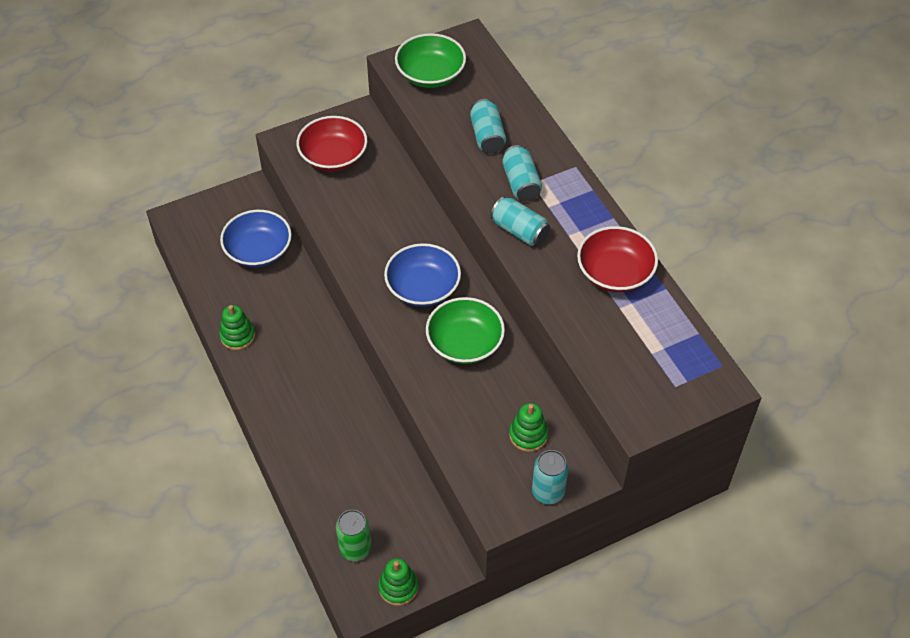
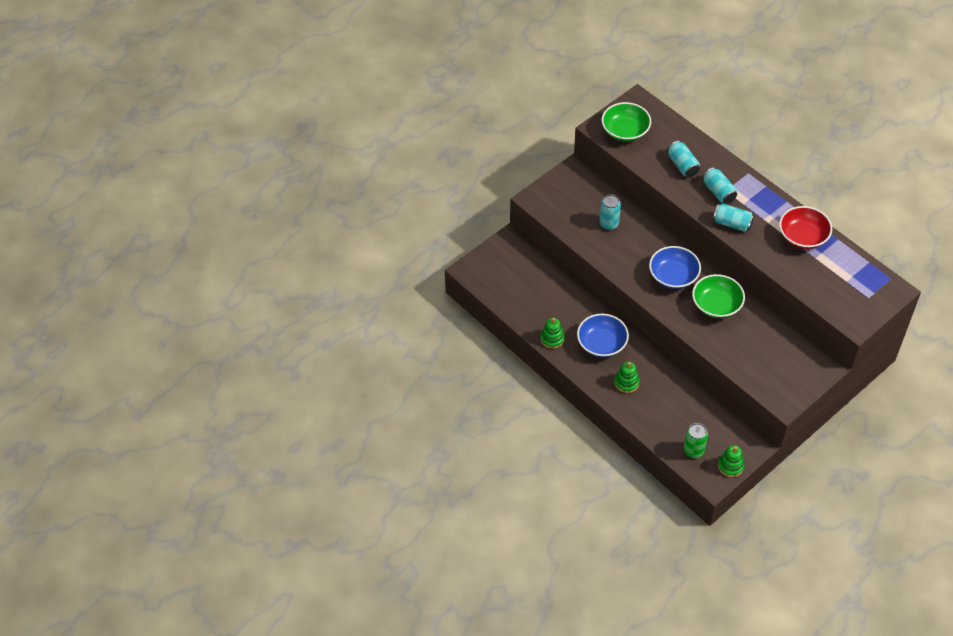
camera: 15 degrees left, 0 degrees up
(258, 250) = (537, 279): blue bowl -> blue bowl (602, 343)
(333, 156) = (571, 202): red bowl -> none
(528, 435) = (781, 352): green stacking toy -> green stacking toy (626, 383)
(548, 492) = (808, 382): turquoise can -> turquoise can (609, 224)

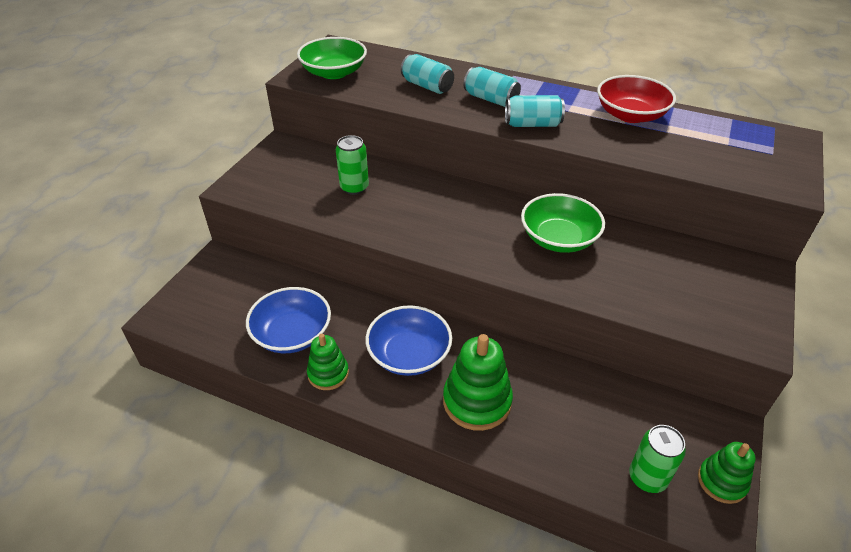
camera: 25 degrees left, 10 degrees down
(609, 224) = (354, 187): turquoise can -> green can
(626, 383) = (477, 401): green stacking toy -> green stacking toy, size x1.61
(673, 276) = (477, 222): blue bowl -> blue bowl (292, 334)

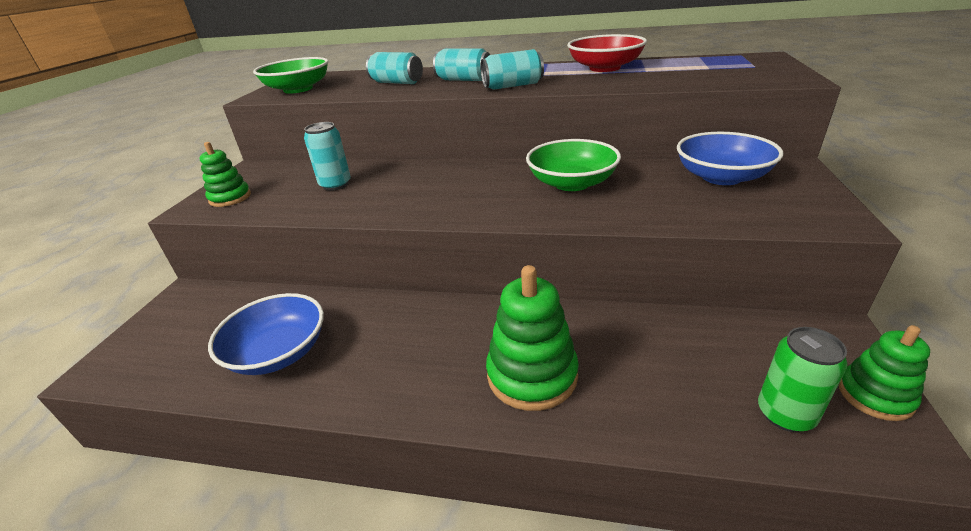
camera: 10 degrees left, 10 degrees down
(328, 373) = (330, 387): green stacking toy -> green stacking toy (230, 198)
(354, 187) = (335, 185): green can -> turquoise can
(409, 354) = (432, 342): blue bowl -> blue bowl (721, 177)

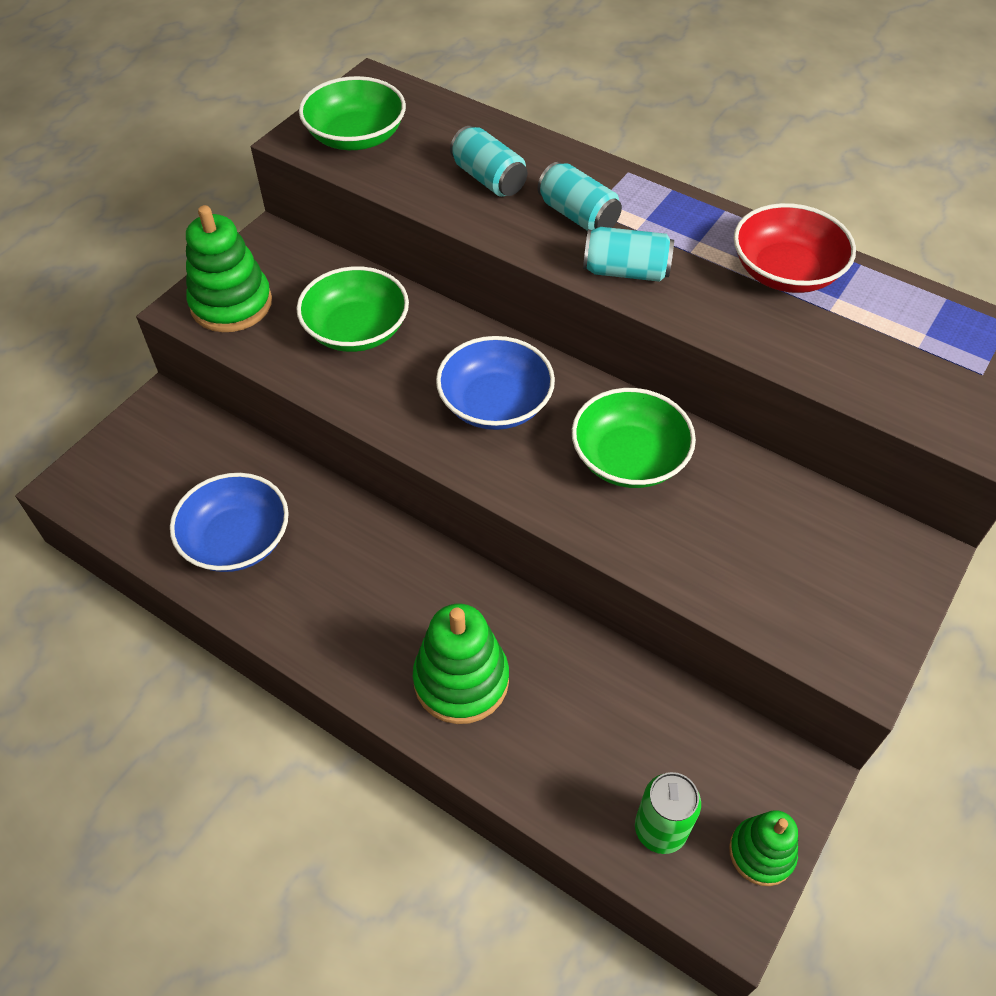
camera: 20 degrees right, 20 degrees up
(230, 198) = (231, 304): green stacking toy -> green stacking toy, size x1.61
(335, 185) = (356, 330): turquoise can -> green bowl
(721, 177) = (814, 531): blue bowl -> blue bowl (495, 403)

